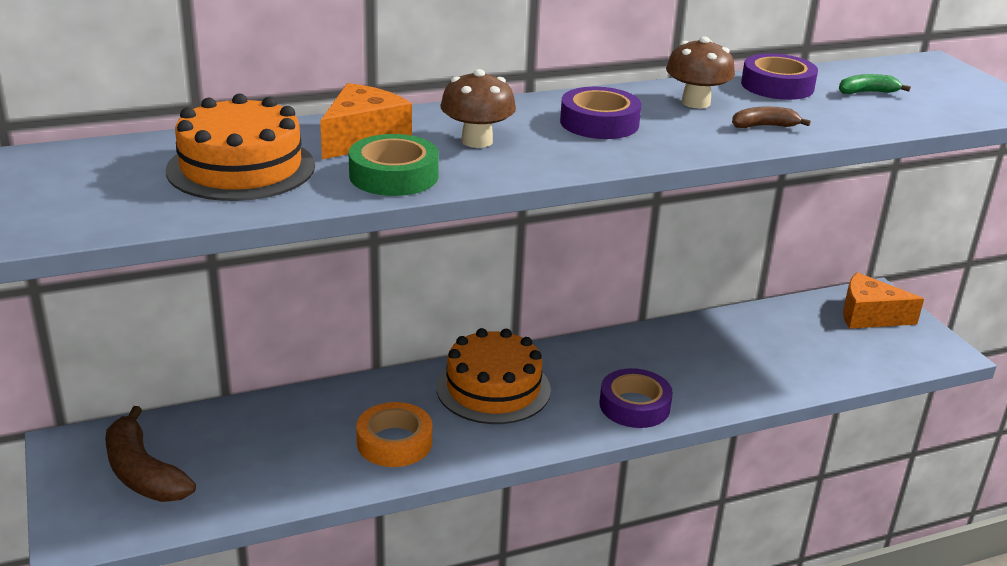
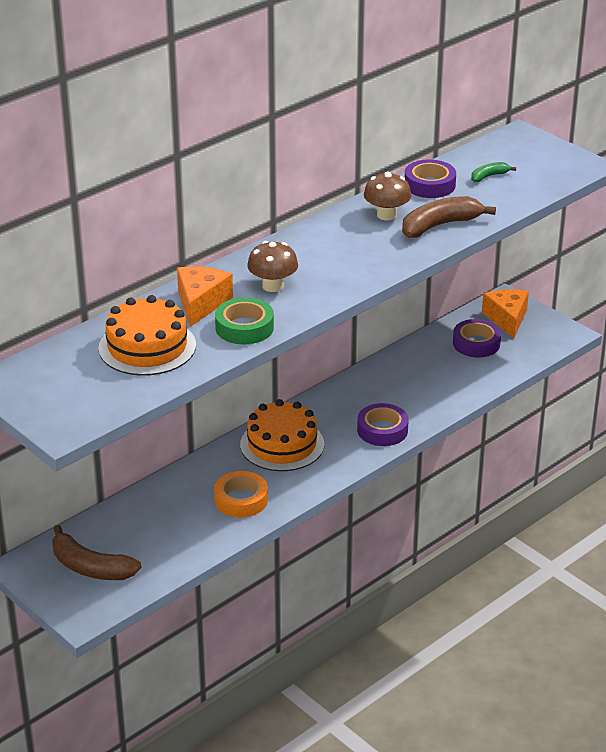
camera: 20 degrees left, 5 degrees up
(599, 123) = (337, 250): purple tape -> purple tape (476, 343)
(764, 126) = (439, 225): brown banana -> brown banana, size x1.94
(869, 316) = (507, 318): orange cheese -> orange cheese turned 90 degrees clockwise

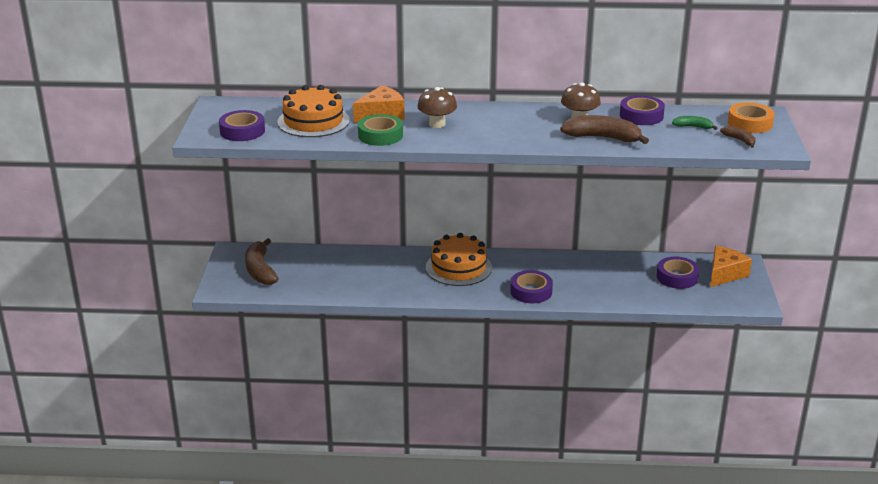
camera: 45 degrees right, 5 degrees down
(95, 398) = (242, 131): none -> purple tape
(241, 500) = (388, 282): orange tape -> orange tape (750, 123)
(545, 172) = (739, 140): none -> brown banana

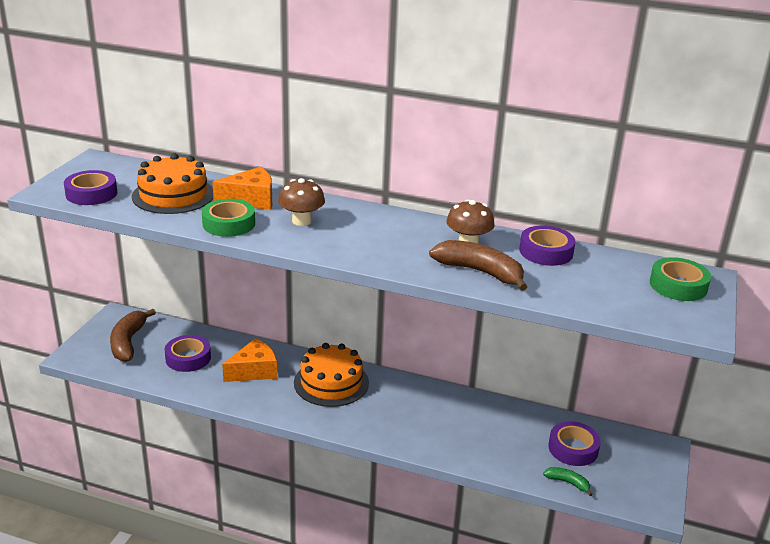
camera: 15 degrees right, 0 degrees up
(531, 291) = (393, 430): purple tape -> purple tape (188, 358)
(693, 127) = (601, 277): green banana -> green banana (568, 483)
(724, 274) = (633, 457): orange cheese -> orange cheese (254, 371)
(739, 140) = (652, 307): brown banana -> none
(750, 123) = (678, 285): orange tape -> green tape

